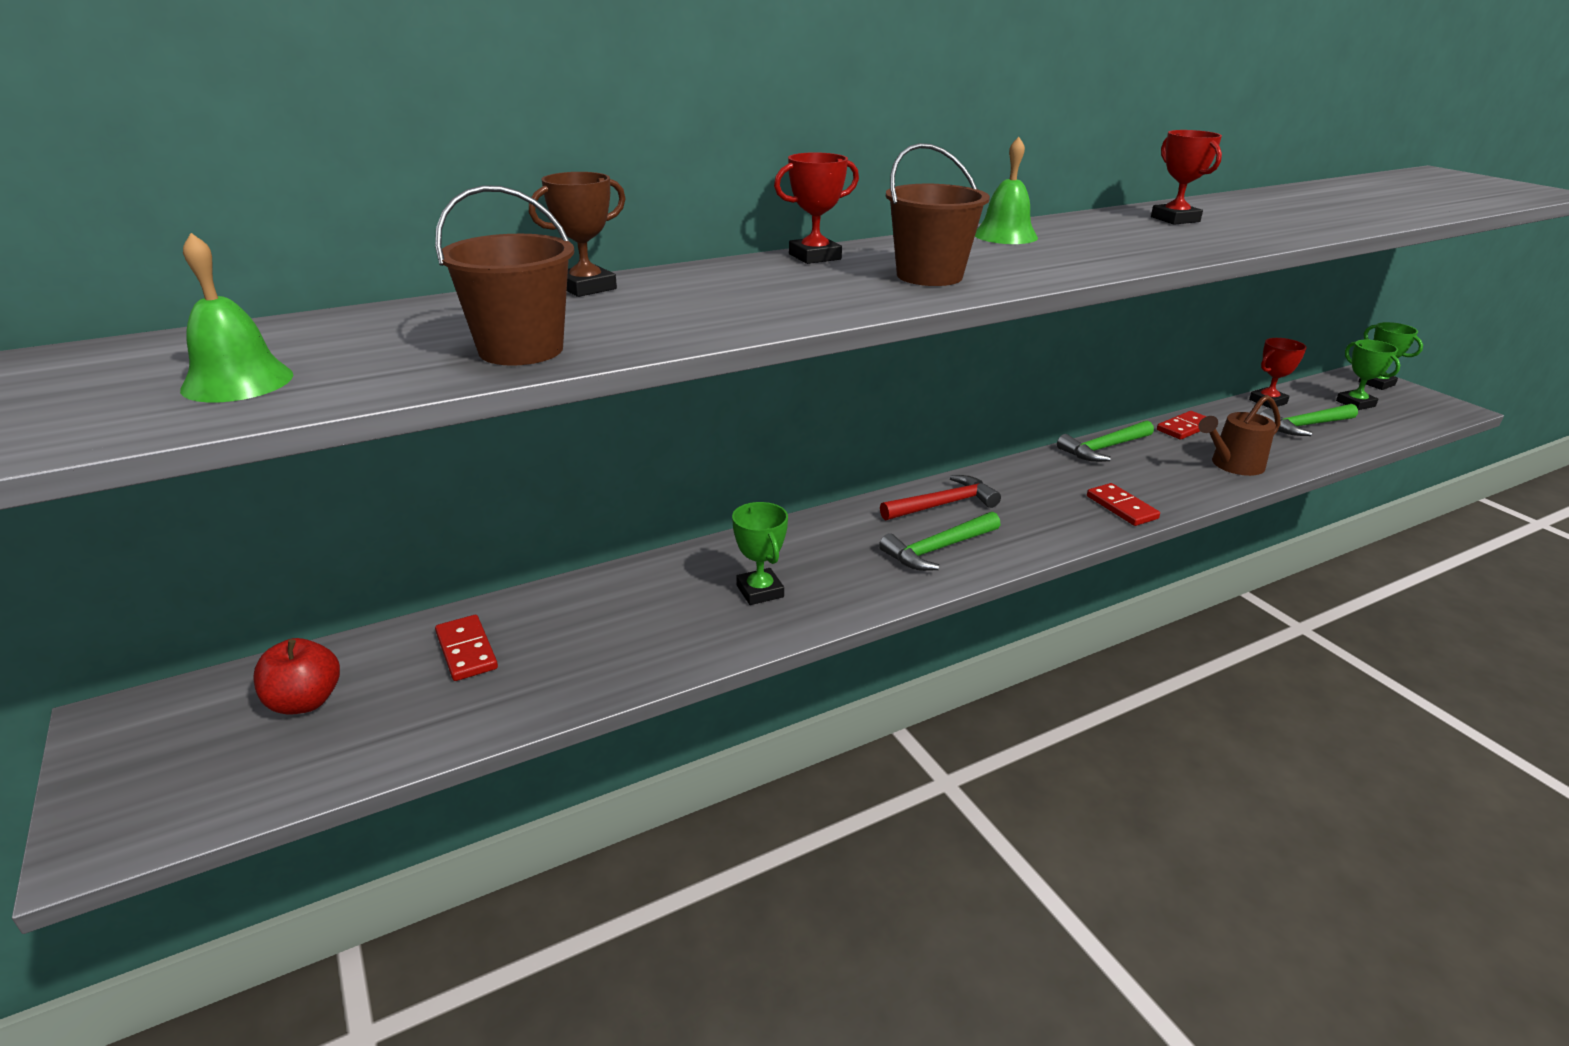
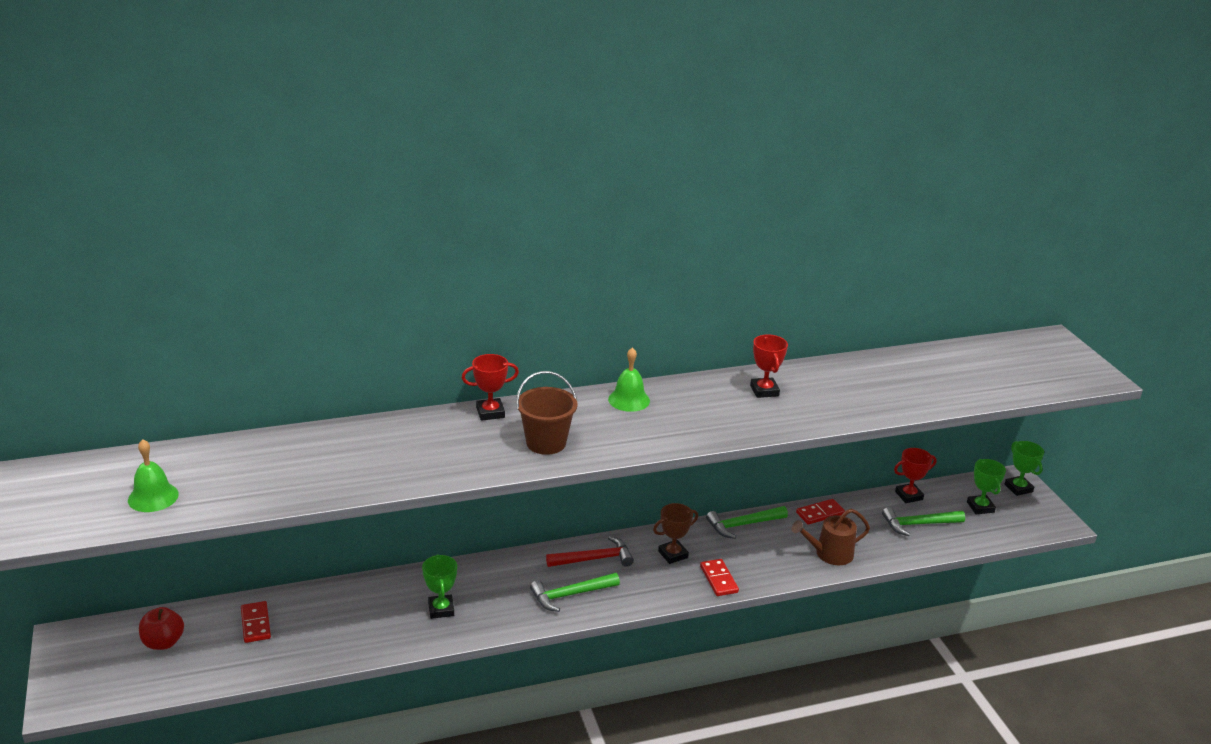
camera: 10 degrees right, 0 degrees up
(521, 350) = (289, 488): brown bucket -> none
(586, 287) = (342, 432): brown trophy -> brown trophy (673, 554)

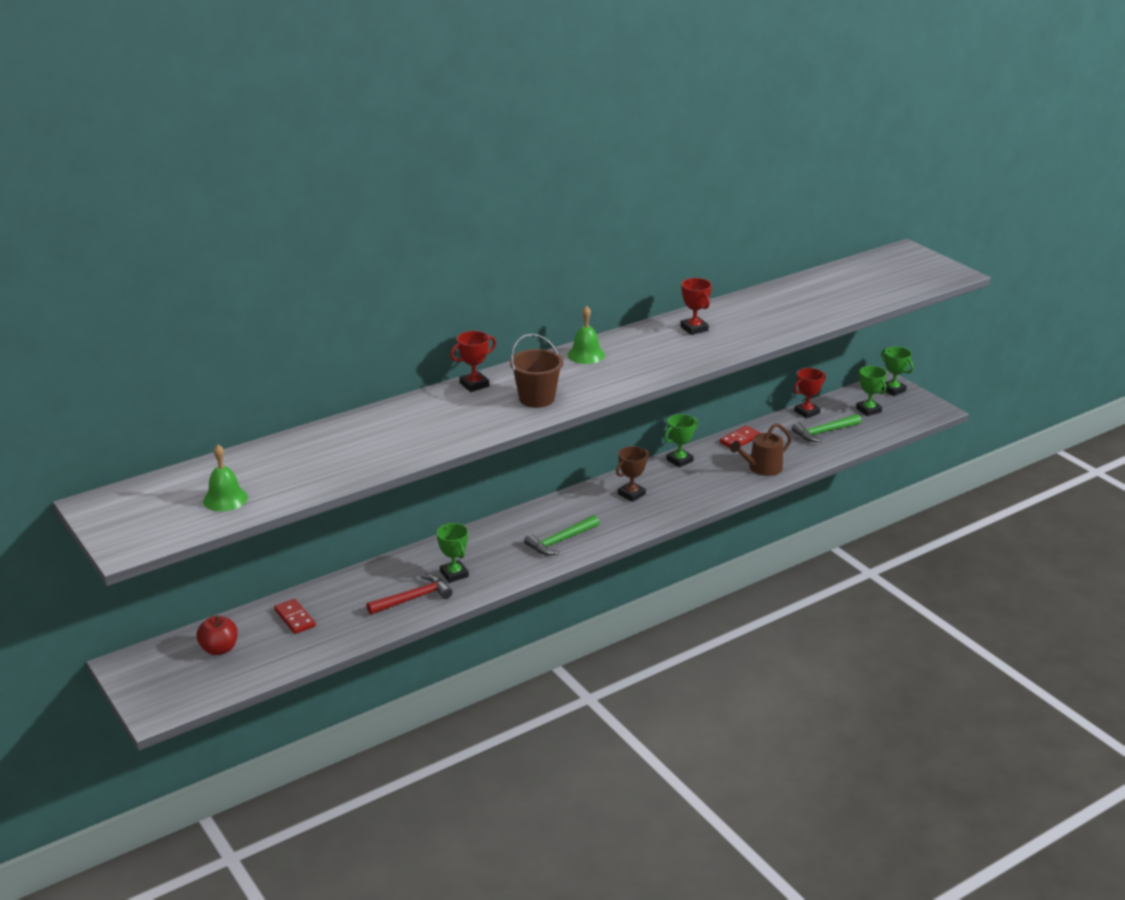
camera: 15 degrees left, 0 degrees up
(594, 559) = (566, 510): red hammer -> red hammer (413, 598)
(718, 579) = (679, 505): red domino -> none
(743, 525) = (679, 460): green hammer -> green trophy

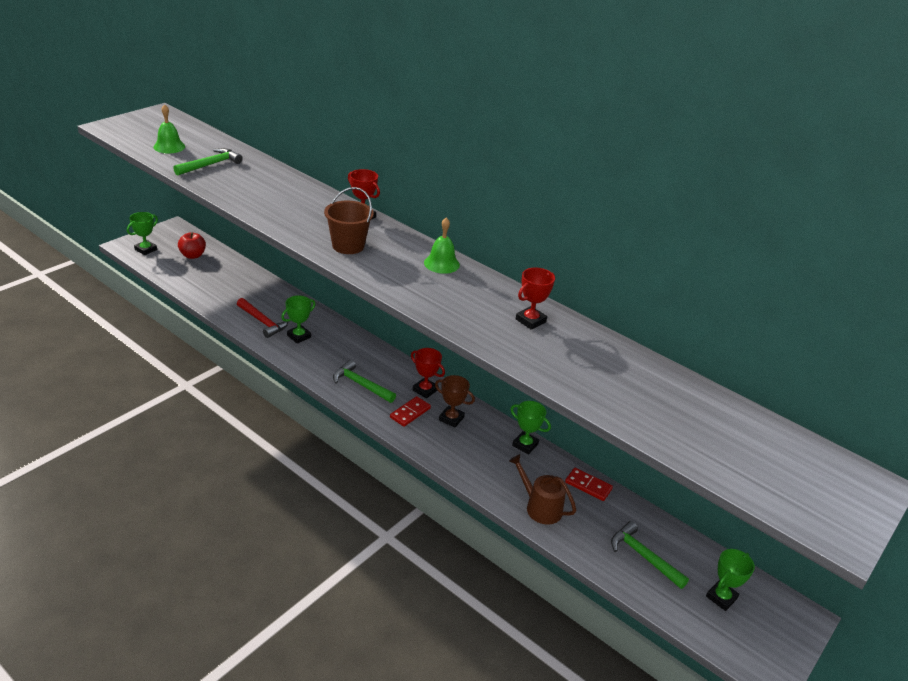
camera: 70 degrees right, 5 degrees up
(295, 618) = (231, 277): red domino -> red domino (410, 413)
(298, 470) = (210, 165): none -> green hammer
(807, 412) = (679, 538): red trophy -> red trophy (425, 390)
(893, 390) = (789, 622): green trophy -> green trophy (146, 249)

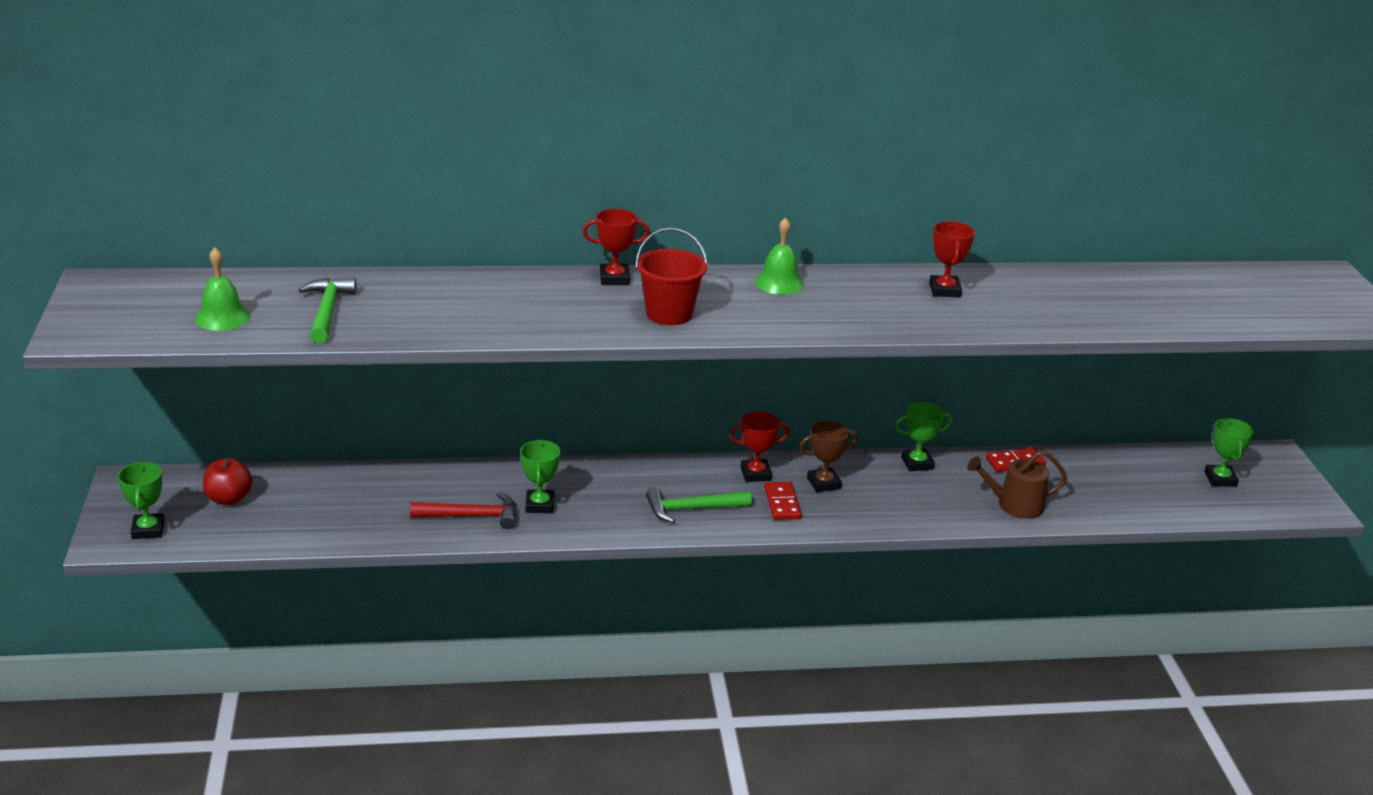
camera: 45 degrees left, 5 degrees down
(348, 246) = (669, 314): brown bucket -> red bucket
(643, 556) = (1135, 488): green hammer -> none

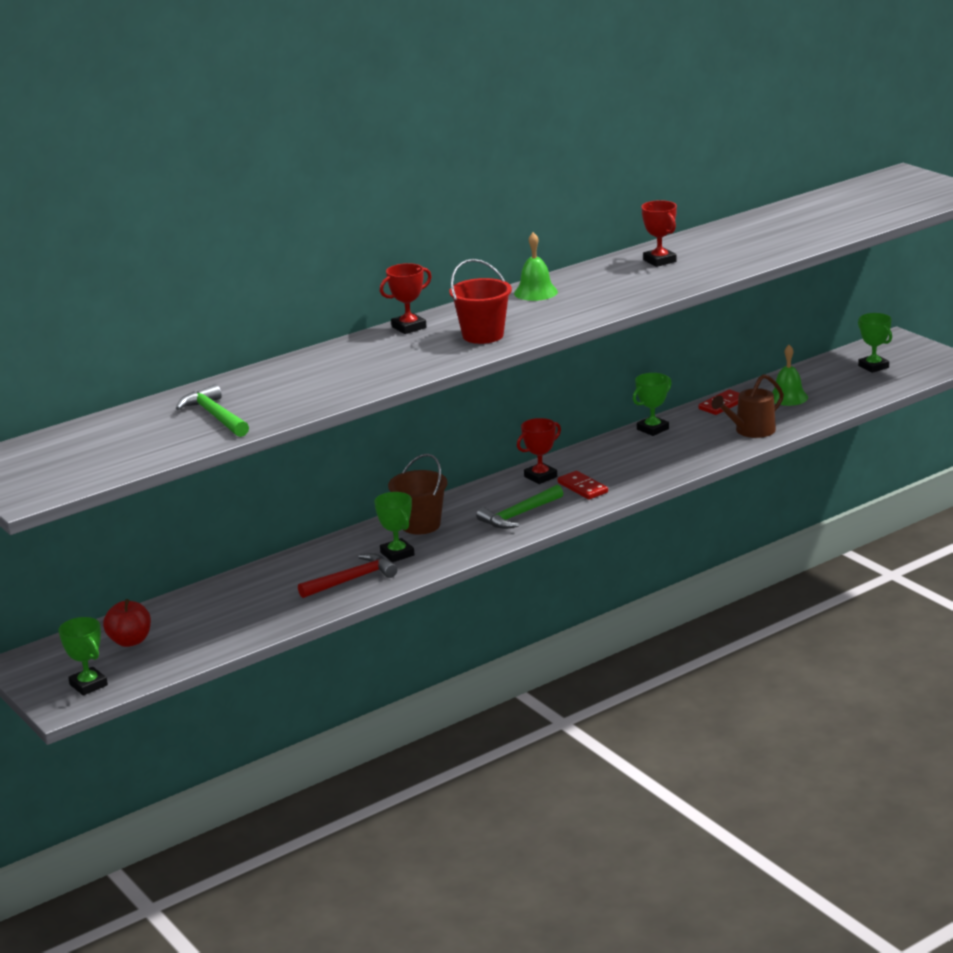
camera: 25 degrees left, 5 degrees down
(222, 317) = (135, 446): green bell -> green bell (788, 397)
(593, 482) = (420, 525): none -> brown bucket
(823, 483) = (598, 465): brown trophy -> none

